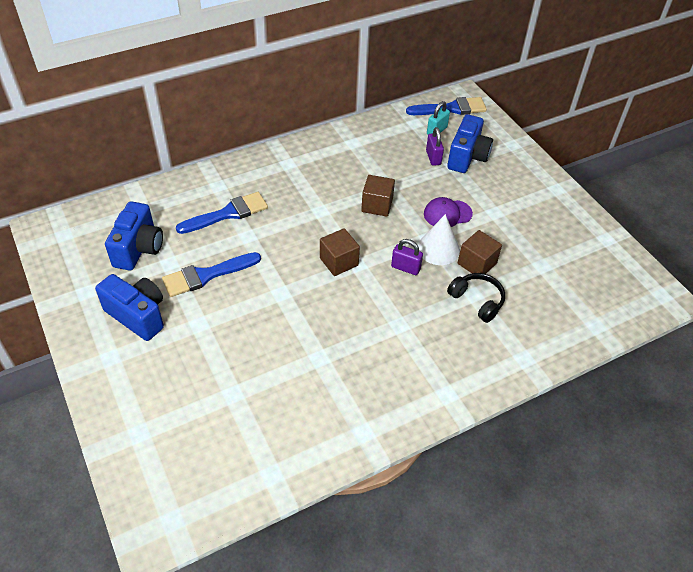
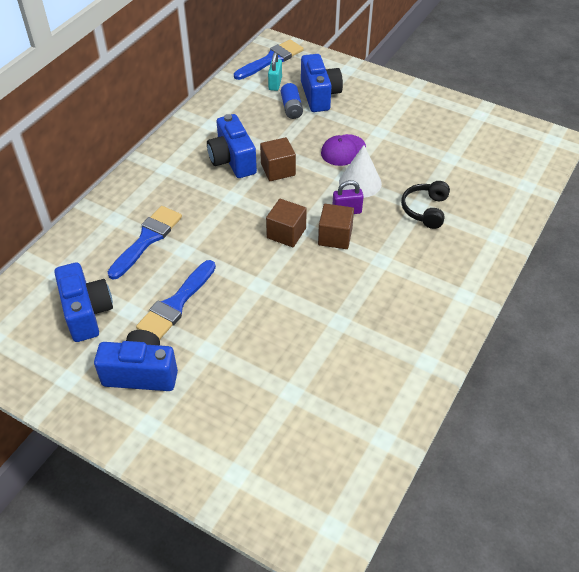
camera: 30 degrees left, 0 degrees up
(346, 180) = (232, 160): none -> blue camera
(433, 157) = (291, 108): purple padlock -> blue battery
(477, 263) = (400, 180): brown cube -> brown cube (335, 237)
(477, 301) = (425, 210): black headphones -> black headphones turned 90 degrees counterclockwise

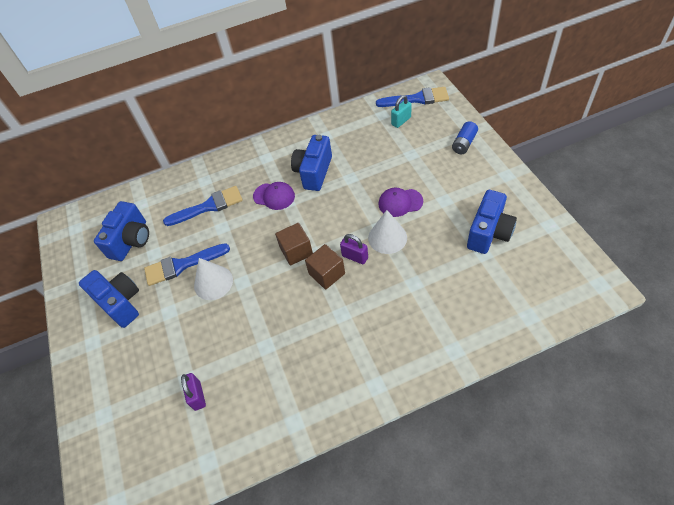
camera: 45 degrees right, 5 degrees up
(212, 198) = (274, 196): none -> purple cap
(228, 300) = (213, 282): none -> white cone
(278, 170) = (337, 195): brown cube -> none
(291, 108) = (394, 147): blue battery -> blue battery (464, 143)
(317, 398) = (197, 396): none -> purple padlock
(319, 95) = (426, 146): blue camera -> blue camera (489, 233)
(425, 210) = (416, 290): black headphones -> none

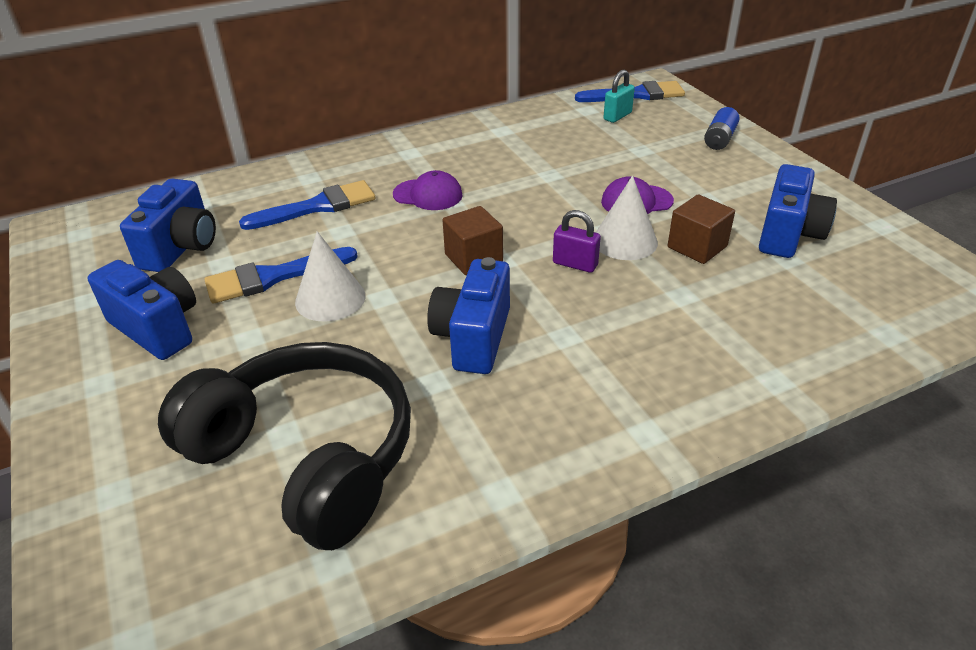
camera: 10 degrees left, 15 degrees down
(197, 396) = (306, 457): purple padlock -> black headphones
(314, 172) = (490, 168): blue camera -> blue camera (473, 338)
(327, 274) = (530, 285): brown cube -> brown cube (697, 247)

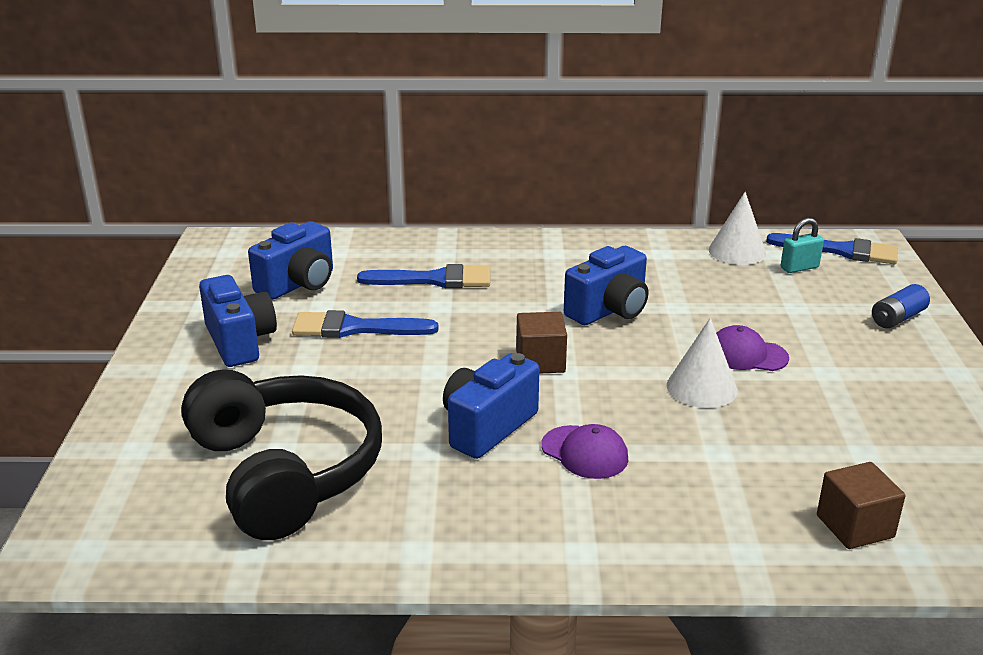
camera: 25 degrees right, 10 degrees down
(330, 298) = (389, 359): white cone -> white cone (737, 251)
(428, 195) = (541, 295): purple cap -> purple cap (584, 452)
(575, 264) = (633, 394): purple padlock -> none
(697, 247) = (773, 414): brown cube -> brown cube (855, 526)
(788, 234) = (888, 431): blue camera -> blue camera (609, 310)

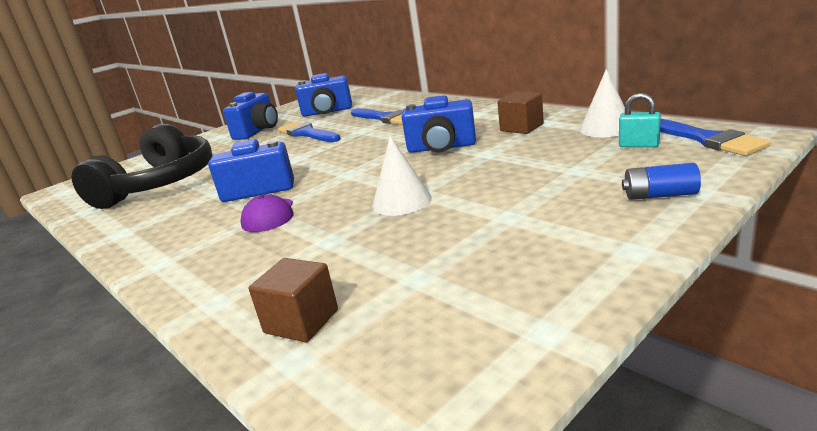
camera: 50 degrees right, 5 degrees down
(540, 361) = (349, 165): brown cube -> brown cube (521, 127)
(746, 355) = (473, 190): purple cap -> none

